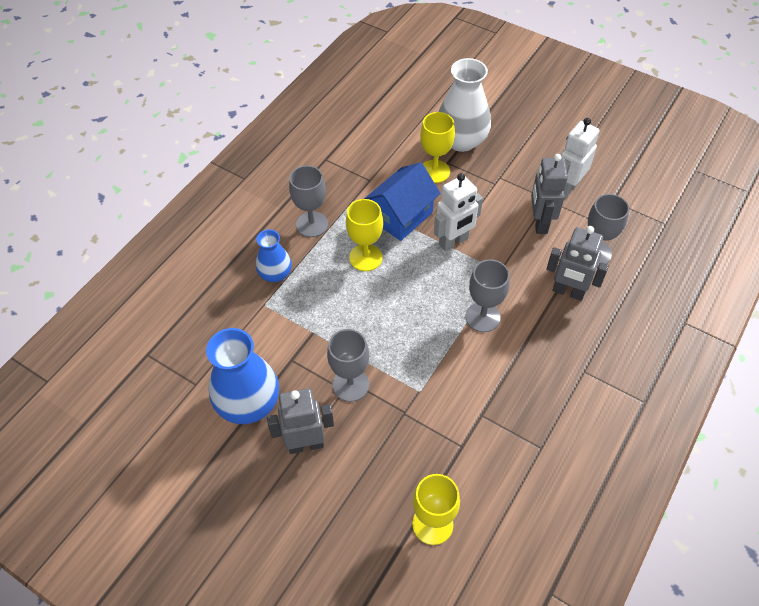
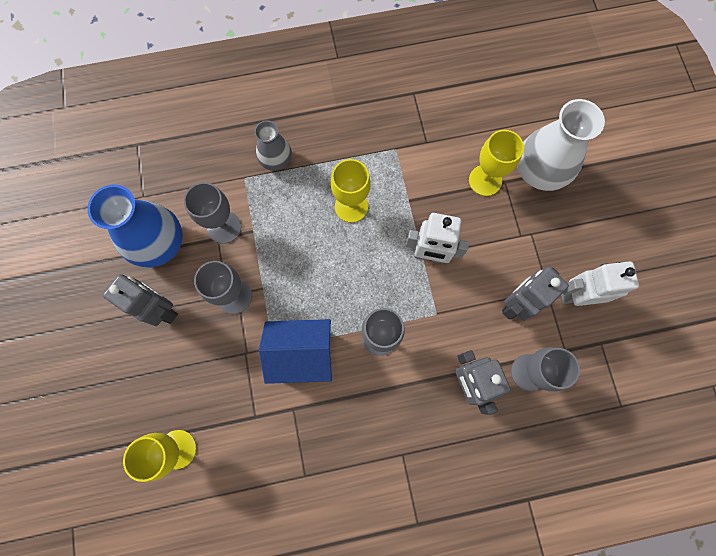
camera: 45 degrees right, 20 degrees up
(275, 274) = (276, 160): blue vase -> grey vase
(312, 224) = (343, 142): grey goblet -> grey goblet (224, 227)
(401, 216) = (415, 196): blue house -> blue house (301, 353)

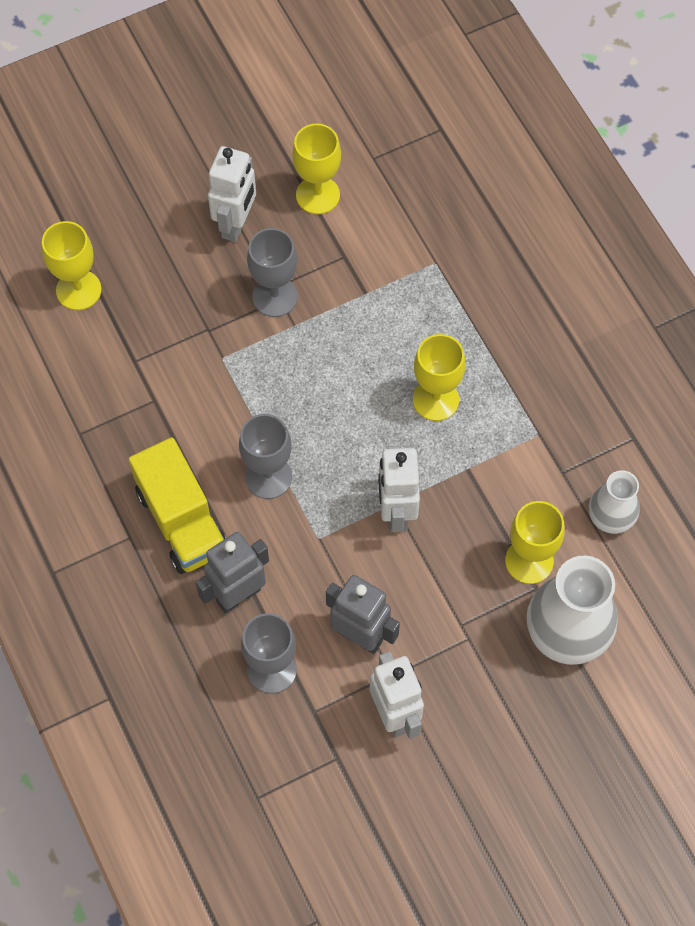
camera: 75 degrees right, 10 degrees down
(159, 243) = (318, 195): blue vase -> yellow goblet
(162, 310) = (236, 224): grey robot -> white robot
(224, 227) = (361, 259): grey goblet -> none
(276, 160) = (472, 293): grey vase -> none
(301, 353) = (224, 391): blue house -> none
(399, 410) = (182, 521): none -> yellow truck
(465, 122) = (610, 517): none -> white vase

